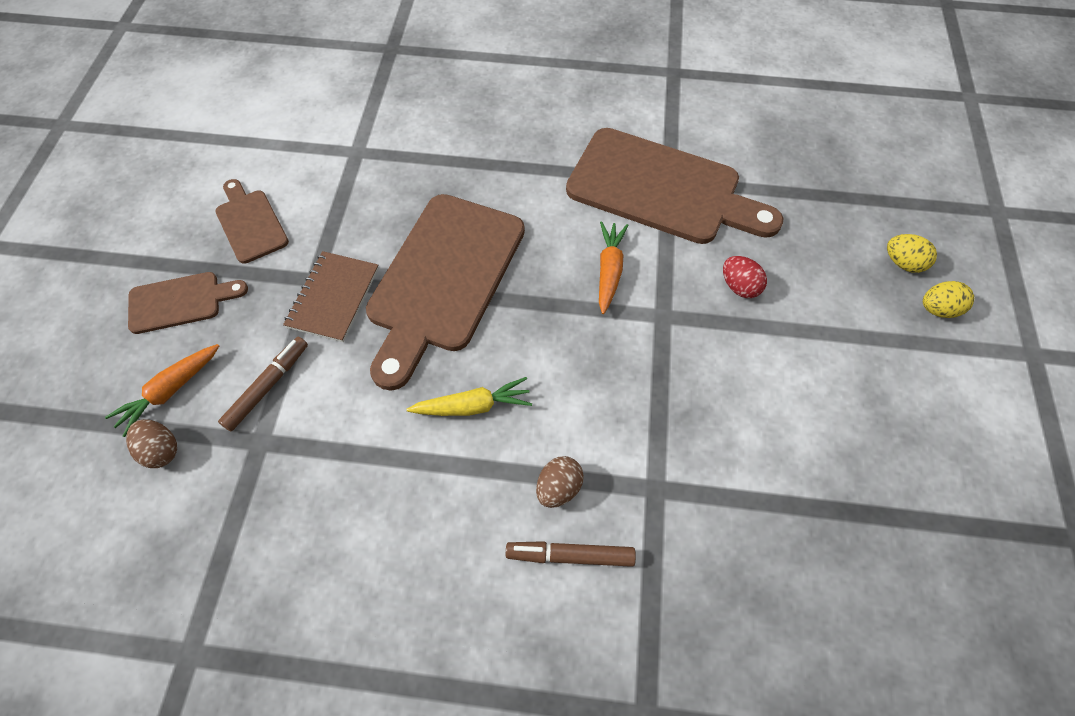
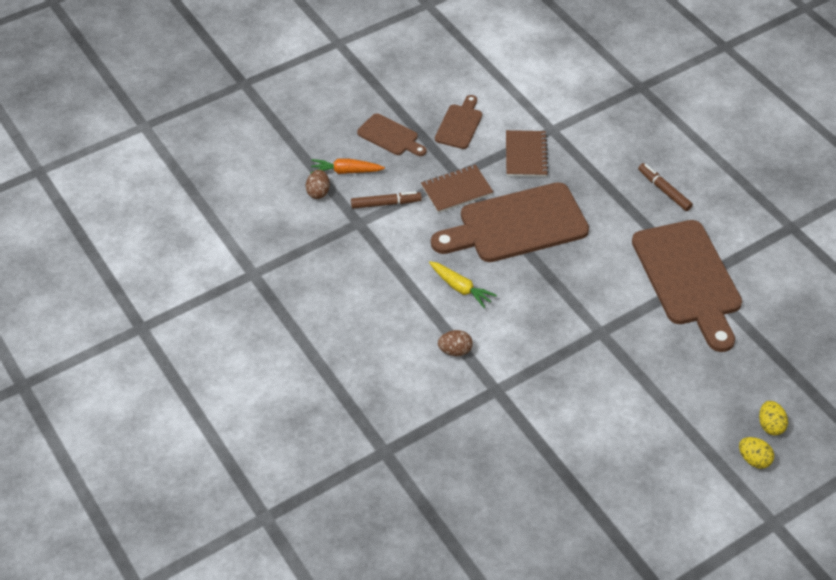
camera: 50 degrees right, 10 degrees down
(362, 198) = (526, 155): none -> brown notebook
(570, 556) = (427, 377): brown marker -> brown marker (664, 190)
(609, 270) = (602, 290): orange carrot -> none
(739, 287) = (659, 355): red egg -> none

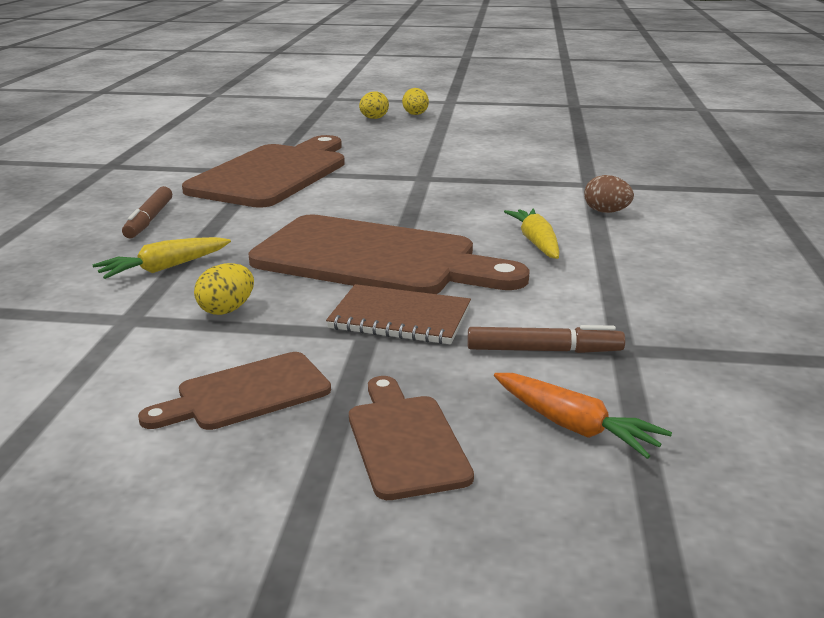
camera: 140 degrees left, 25 degrees down
(318, 192) = (670, 420): brown egg -> none
(386, 203) = (544, 350): brown marker -> brown marker turned 150 degrees clockwise
(526, 155) = (227, 310): brown notebook -> yellow egg
(591, 162) = (164, 268): none -> yellow carrot

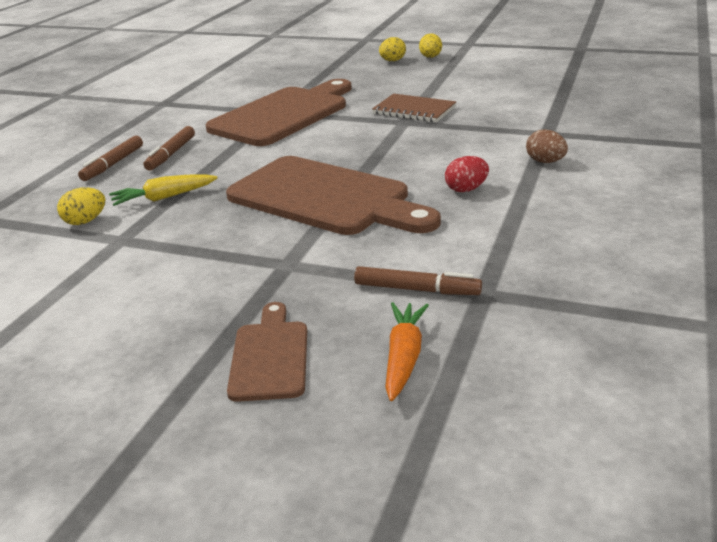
camera: 15 degrees right, 5 degrees up
(74, 234) = (113, 164): none -> brown marker
(227, 310) = (193, 236): yellow egg -> yellow egg (85, 221)
(246, 393) = (176, 307): brown cutting board -> none
(400, 318) = (318, 252): brown notebook -> brown notebook (414, 110)
(536, 242) = (466, 189): yellow carrot -> red egg
(574, 426) = (404, 357): orange carrot -> orange carrot turned 135 degrees counterclockwise

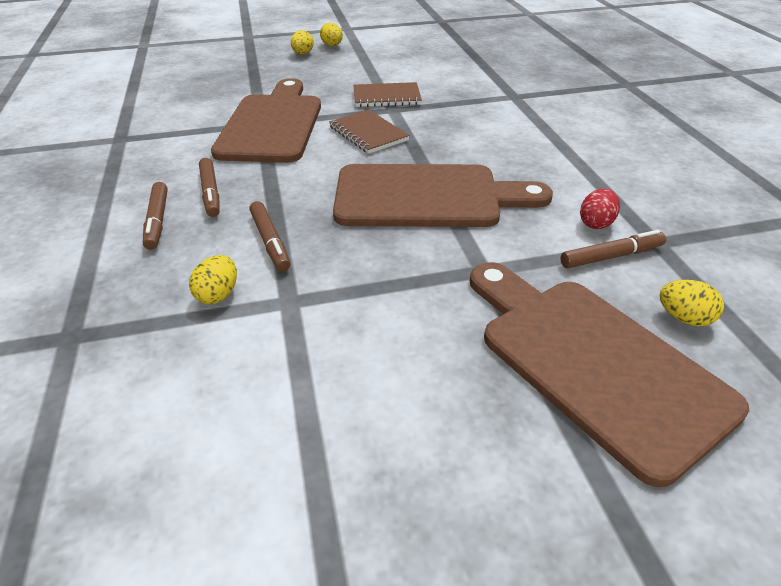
camera: 35 degrees left, 10 degrees up
(164, 198) = (270, 241): yellow carrot -> brown marker
(270, 356) = (593, 362): brown cutting board -> brown cutting board, size x2.01
(352, 137) = (368, 133): none -> brown notebook
(404, 357) = (684, 318): orange carrot -> yellow egg
(466, 189) = (524, 158): red egg -> red egg (596, 223)
(545, 162) = (546, 120): brown egg -> none

